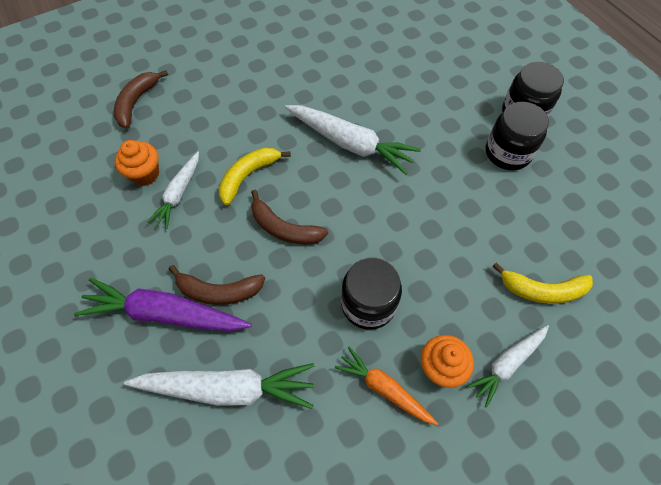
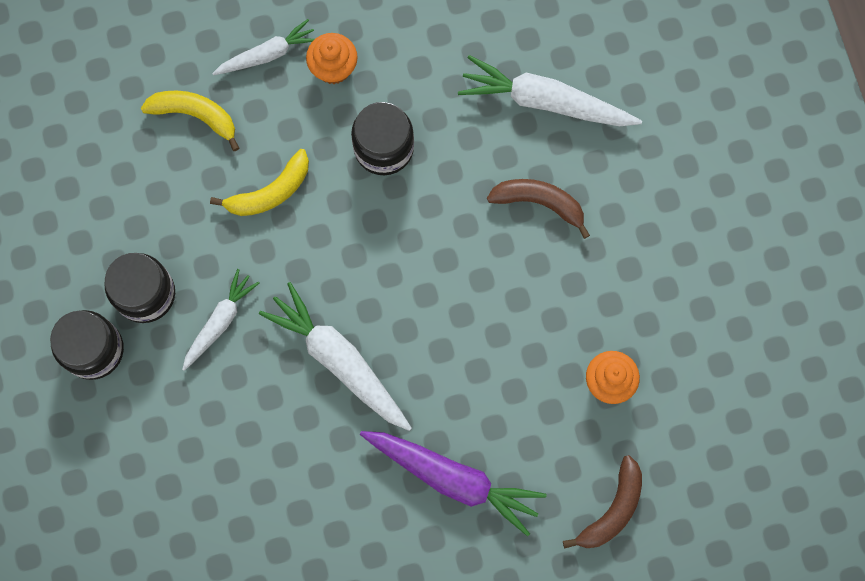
camera: 165 degrees left, 15 degrees up
(165, 313) = (600, 193): purple carrot -> purple carrot (453, 479)
(178, 194) = (569, 340): white carrot -> white carrot (220, 321)
(248, 176) = (480, 345): yellow banana -> yellow banana (270, 192)
(284, 228) = (452, 260): brown banana -> none
(384, 388) = (395, 63): orange carrot -> none

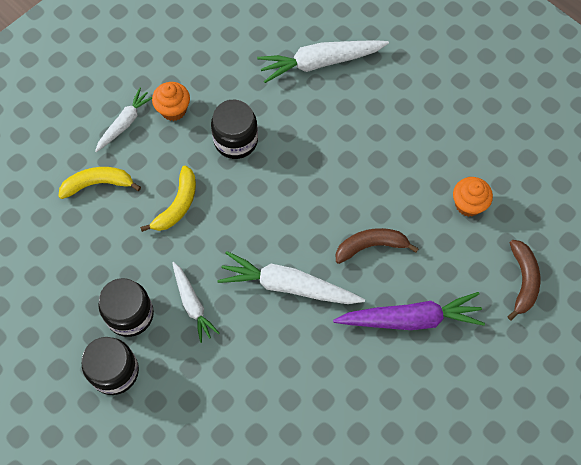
camera: 30 degrees left, 10 degrees down
(220, 321) = (192, 304): white carrot -> white carrot turned 150 degrees clockwise
(539, 203) = (355, 122): brown banana -> brown banana (371, 246)

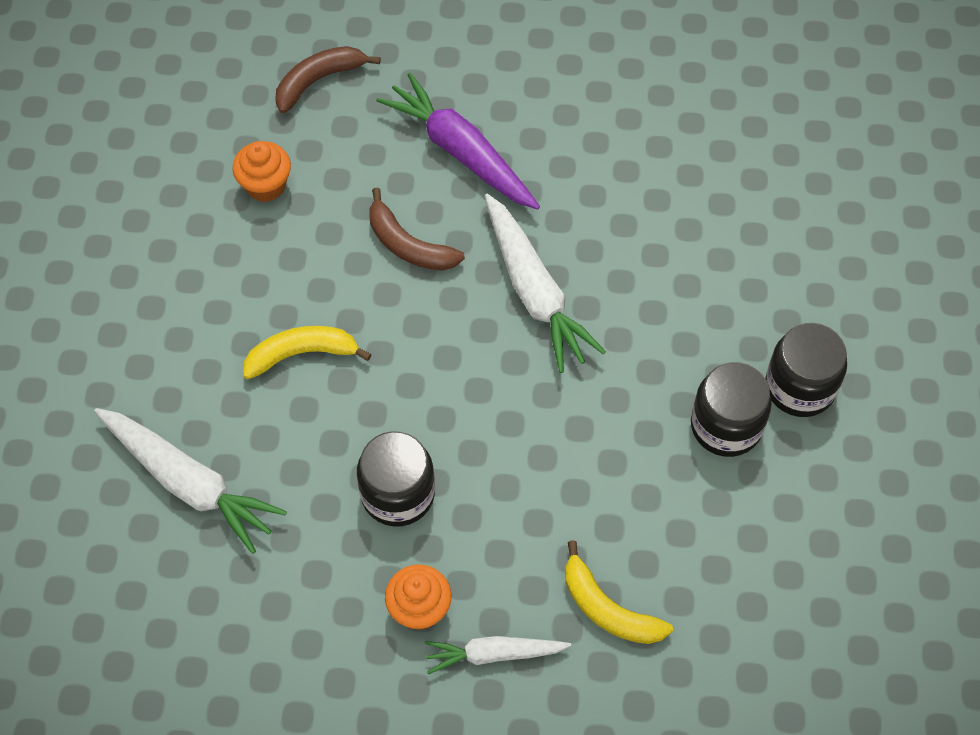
camera: 130 degrees left, 5 degrees down
(177, 205) = (548, 489): yellow banana -> yellow banana (302, 354)
(192, 304) = (650, 370): white carrot -> none

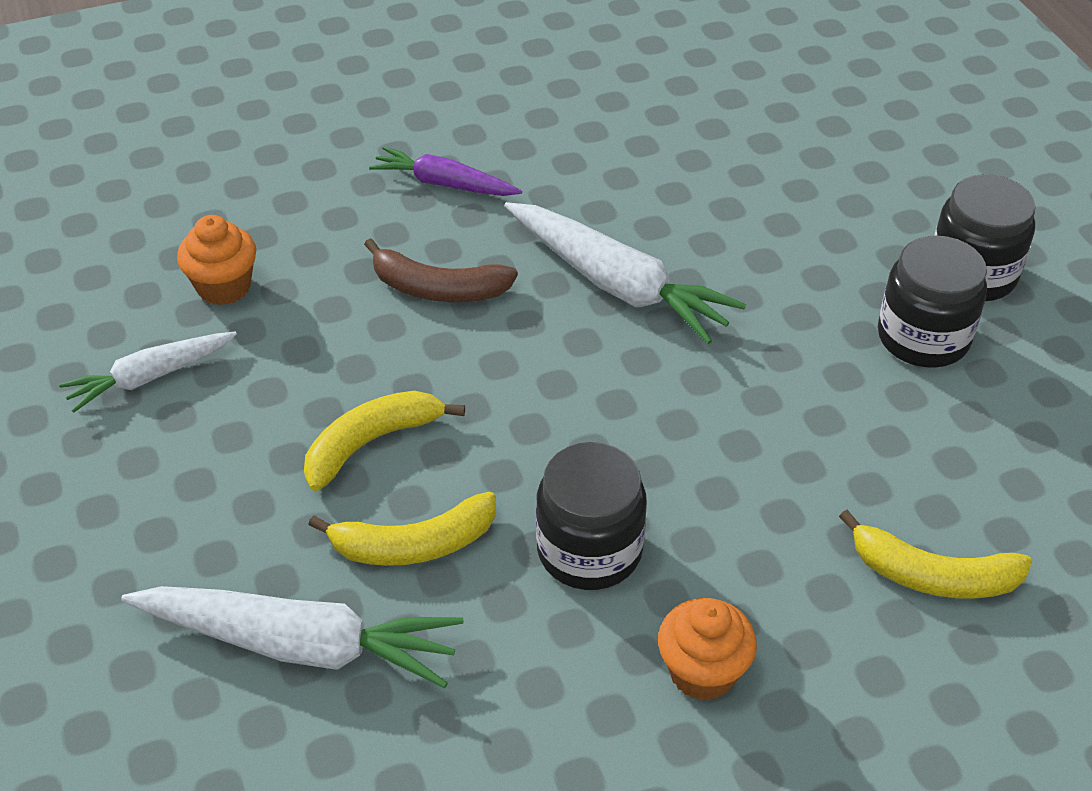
camera: 25 degrees left, 15 degrees down
(291, 442) = (413, 544): none -> yellow banana
(319, 81) = (233, 169): brown banana -> none
(460, 151) = (444, 184): purple carrot -> purple carrot, size x0.61
(493, 654) = (832, 686): white carrot -> white carrot (149, 377)

